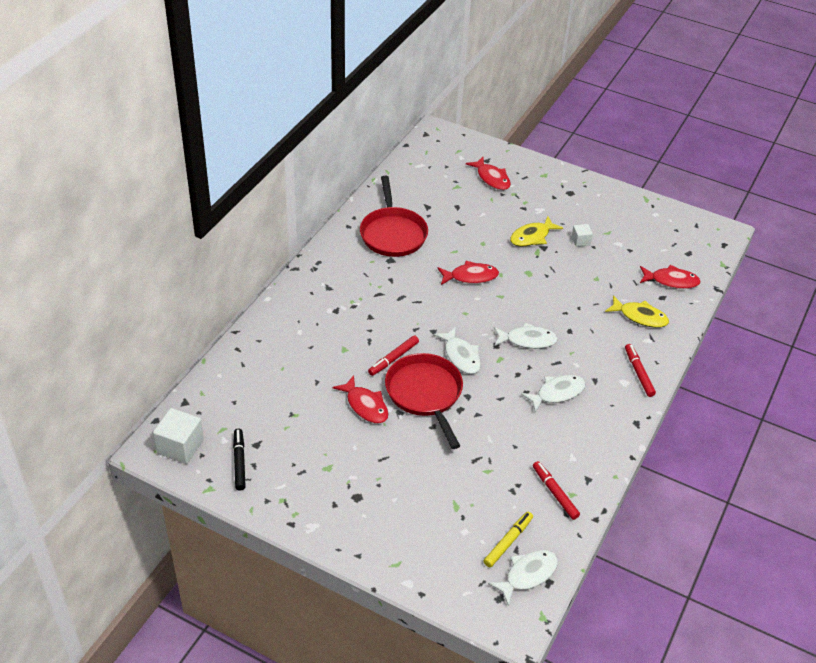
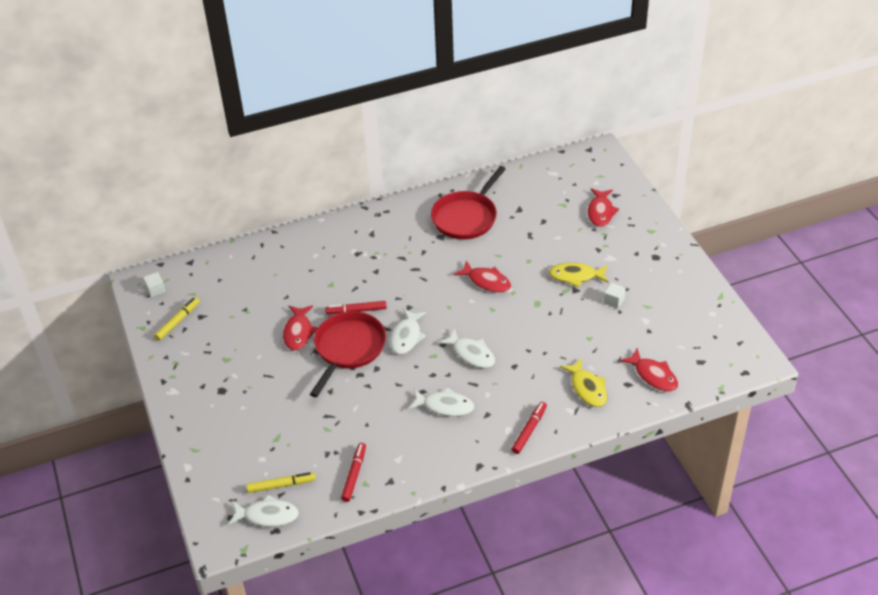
camera: 45 degrees right, 0 degrees up
(180, 446) = (155, 290): white cube -> white cube, size x0.54
(239, 462) = (178, 321): black marker -> yellow marker

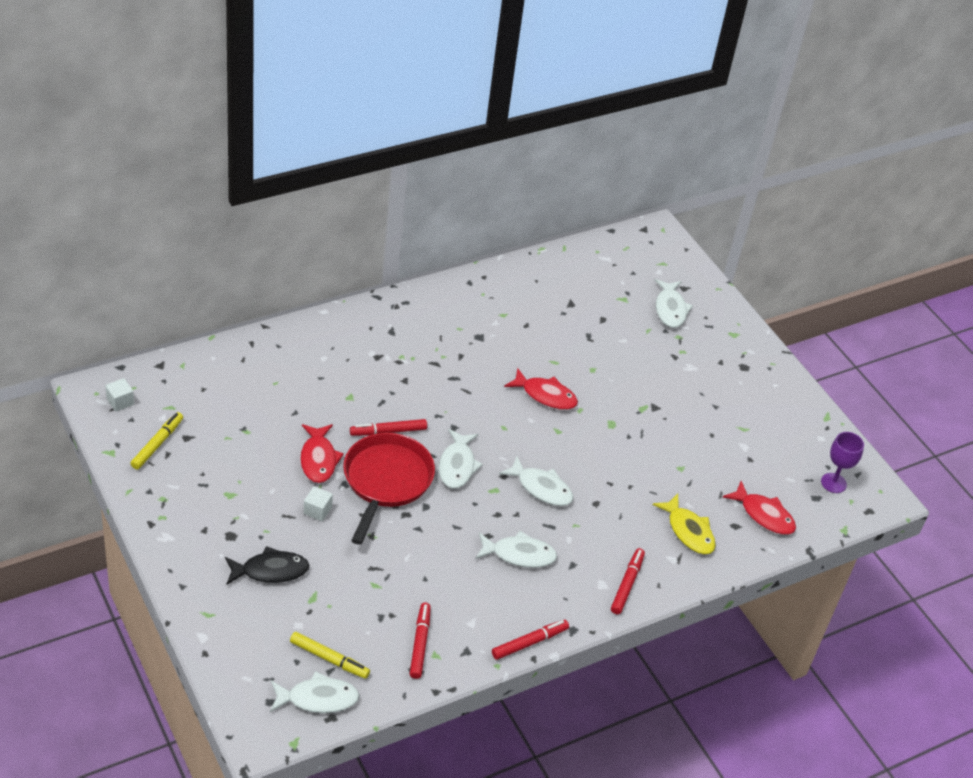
camera: 15 degrees left, 0 degrees up
(247, 417) = (270, 570): none -> black fish
(281, 485) = (329, 659): yellow marker -> yellow marker turned 45 degrees clockwise
(442, 475) = (529, 642): none -> red marker
(466, 217) = (507, 312): red pan -> none
(576, 276) = (653, 390): yellow fish -> none
(600, 212) = (670, 309): red fish -> white fish
(614, 301) = (703, 421): white cube -> white cube (317, 510)
(717, 350) = (833, 483): none -> purple goblet

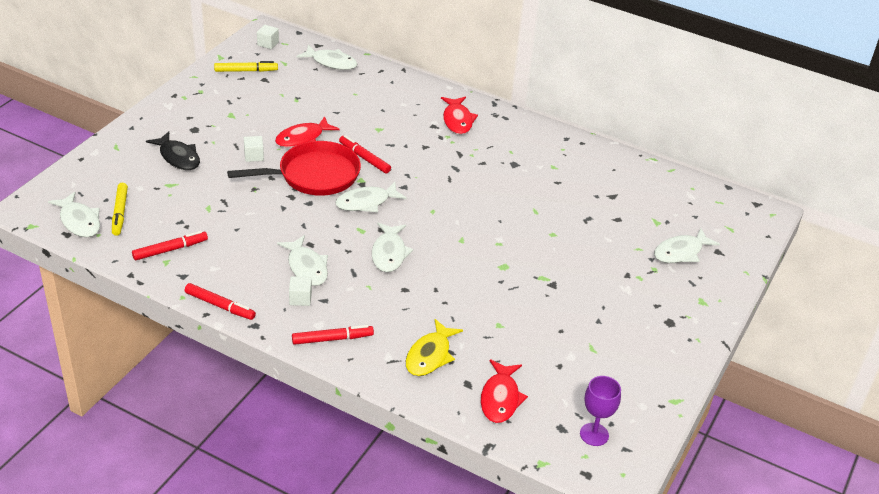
camera: 60 degrees right, 5 degrees down
(203, 371) = (331, 62): none -> white fish
(545, 395) = (492, 219): red fish -> red fish (457, 120)
(559, 580) = (300, 298): none -> white cube

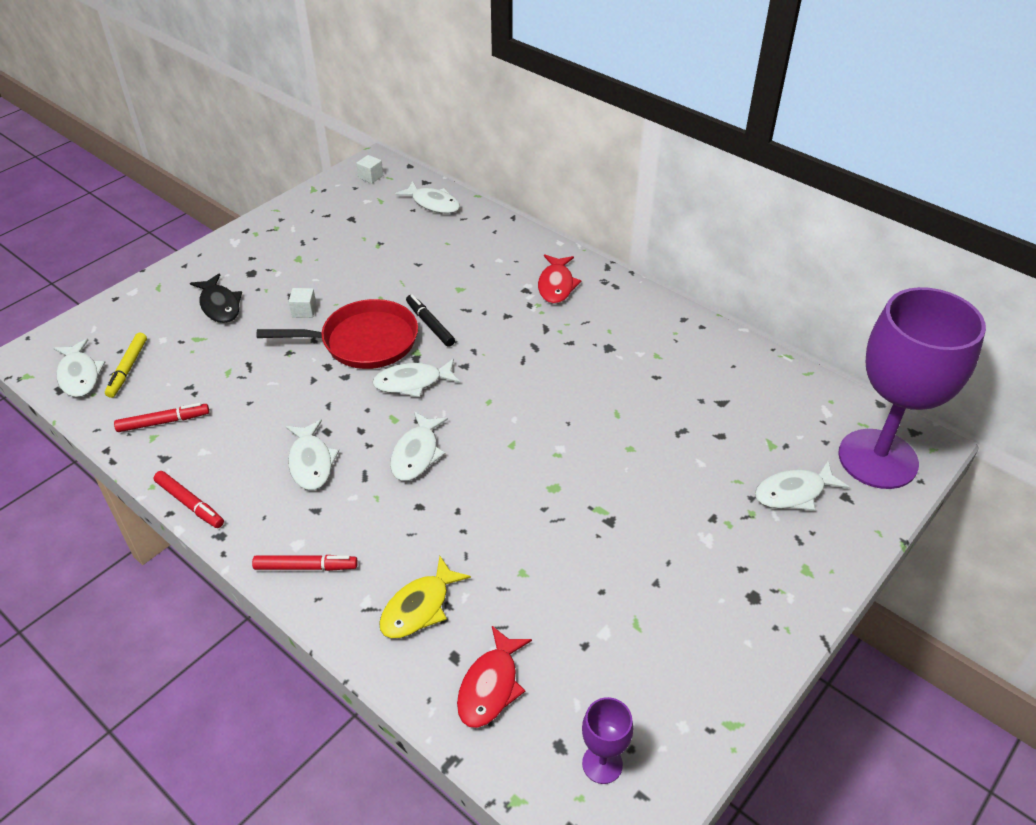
camera: 15 degrees right, 5 degrees up
(246, 71) = (334, 207): yellow marker -> none
(300, 298) = (288, 504): white cube -> none
(303, 138) = (368, 293): red fish -> none
(364, 158) = (430, 324): red marker -> black marker
(735, 224) = (877, 459): none -> purple goblet

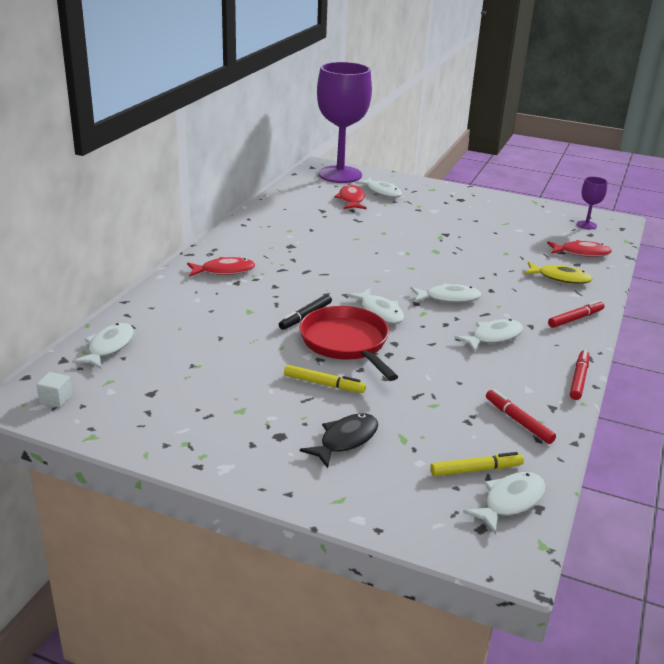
camera: 110 degrees left, 15 degrees down
(304, 311) = (324, 384): white cube -> yellow marker
(306, 567) = (575, 319): red marker -> red marker turned 75 degrees clockwise
(761, 445) = (351, 200): none -> red fish

